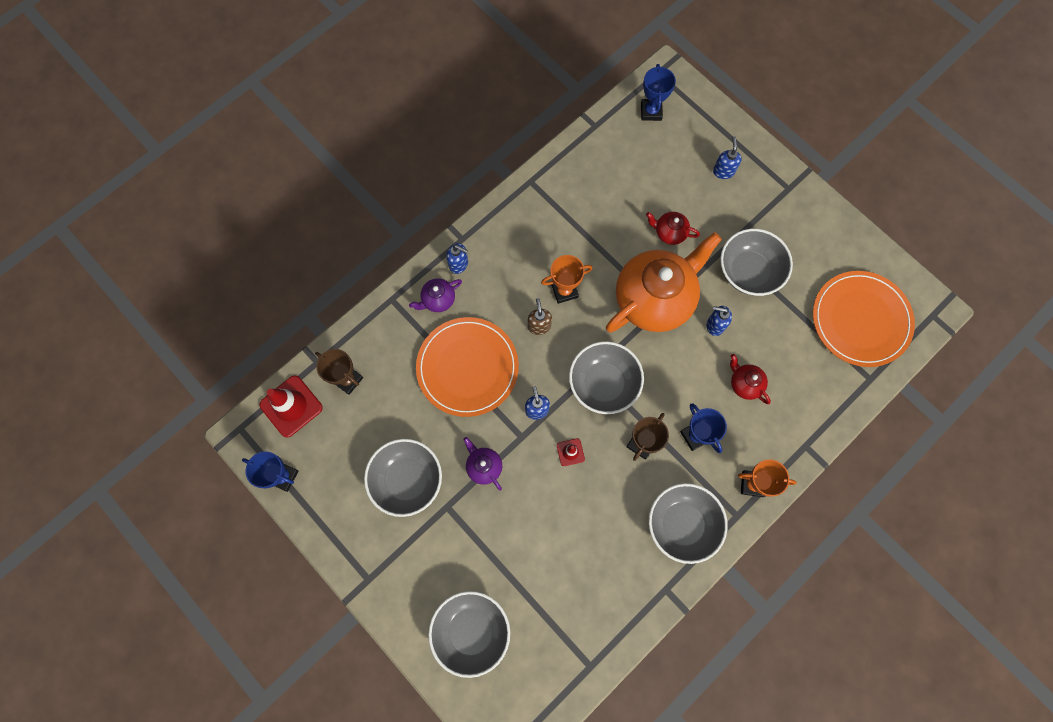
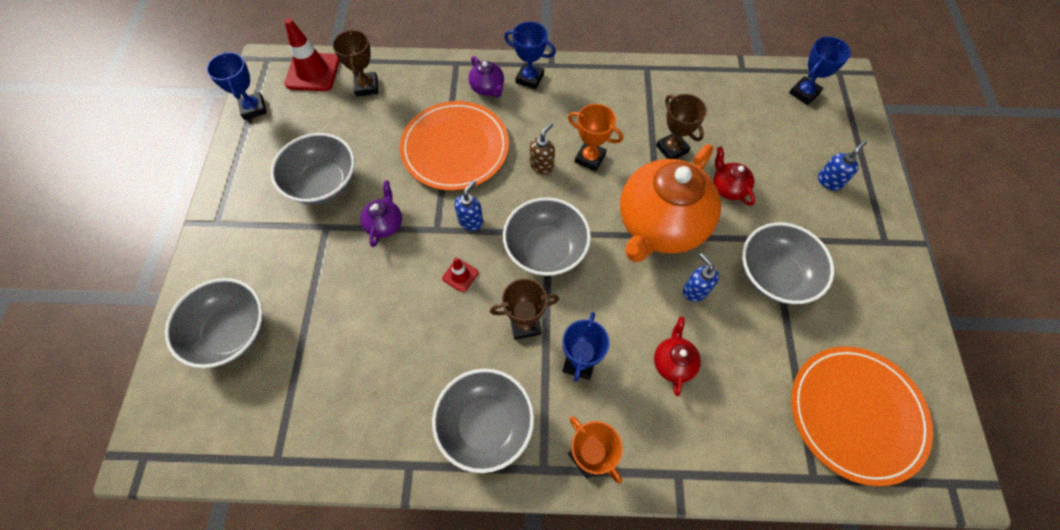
camera: 45 degrees right, 10 degrees down
(438, 300) = (487, 88): purple teapot -> purple teapot turned 135 degrees counterclockwise
(459, 264) = (529, 78): blue soap dispenser -> blue trophy
(609, 234) = (672, 149): none -> brown trophy
(654, 299) = (660, 225): orange teapot -> orange teapot turned 120 degrees clockwise

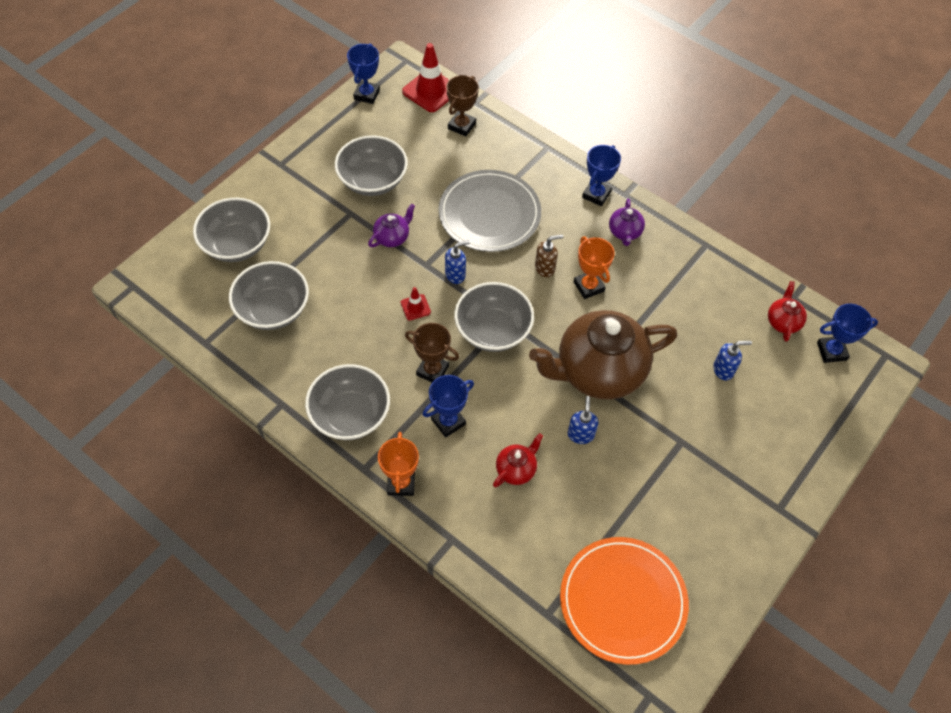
camera: 35 degrees right, 5 degrees down
(455, 148) = (489, 214): orange plate -> grey plate
(487, 88) = (555, 182): purple teapot -> purple teapot (624, 232)
(529, 78) = (596, 195): blue trophy -> blue trophy turned 60 degrees clockwise
(660, 225) = (598, 371): orange teapot -> brown teapot
(672, 149) = (664, 321): brown trophy -> none
(728, 188) = (683, 381): red teapot -> red teapot (783, 322)
(774, 275) = (656, 467): grey bowl -> grey bowl (273, 309)
(829, 181) = (779, 433): blue soap dispenser -> blue soap dispenser (724, 370)

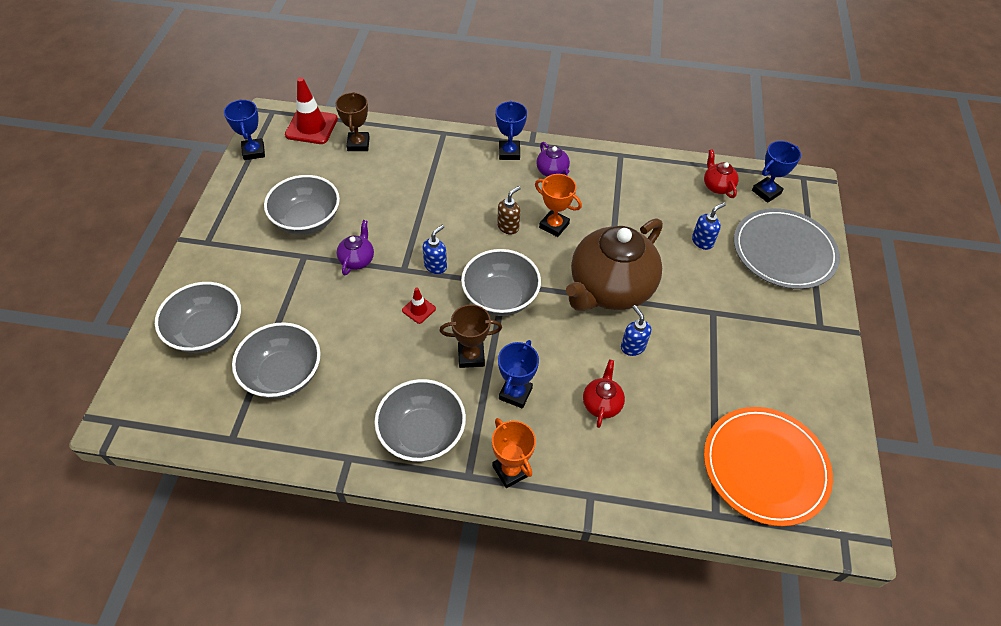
camera: 30 degrees left, 5 degrees down
(489, 214) = (431, 204): grey plate -> grey plate (784, 251)

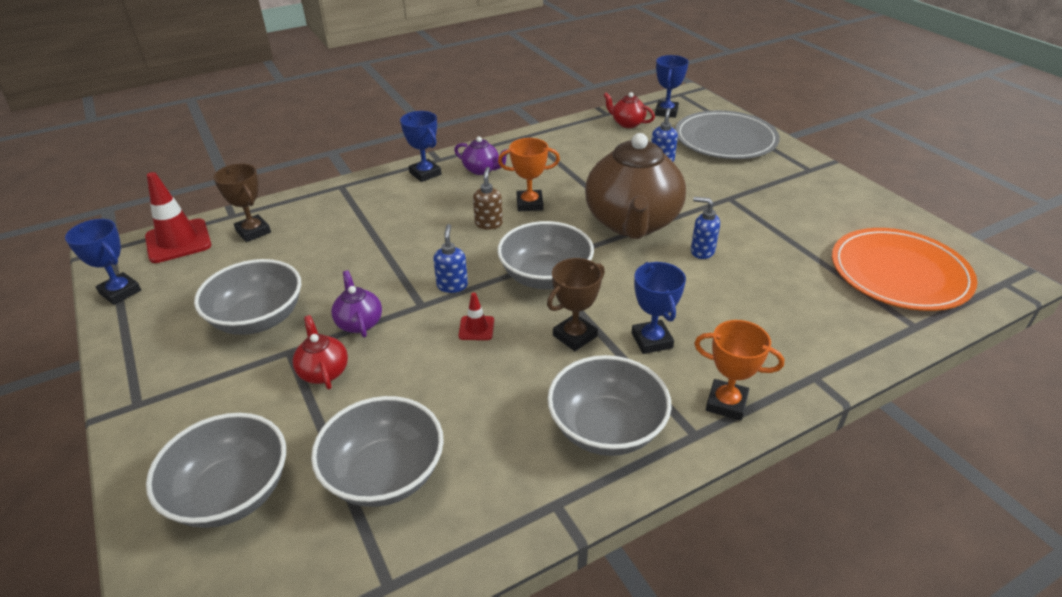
camera: 35 degrees left, 15 degrees down
(601, 404) = (732, 304): red teapot -> red teapot (324, 371)

